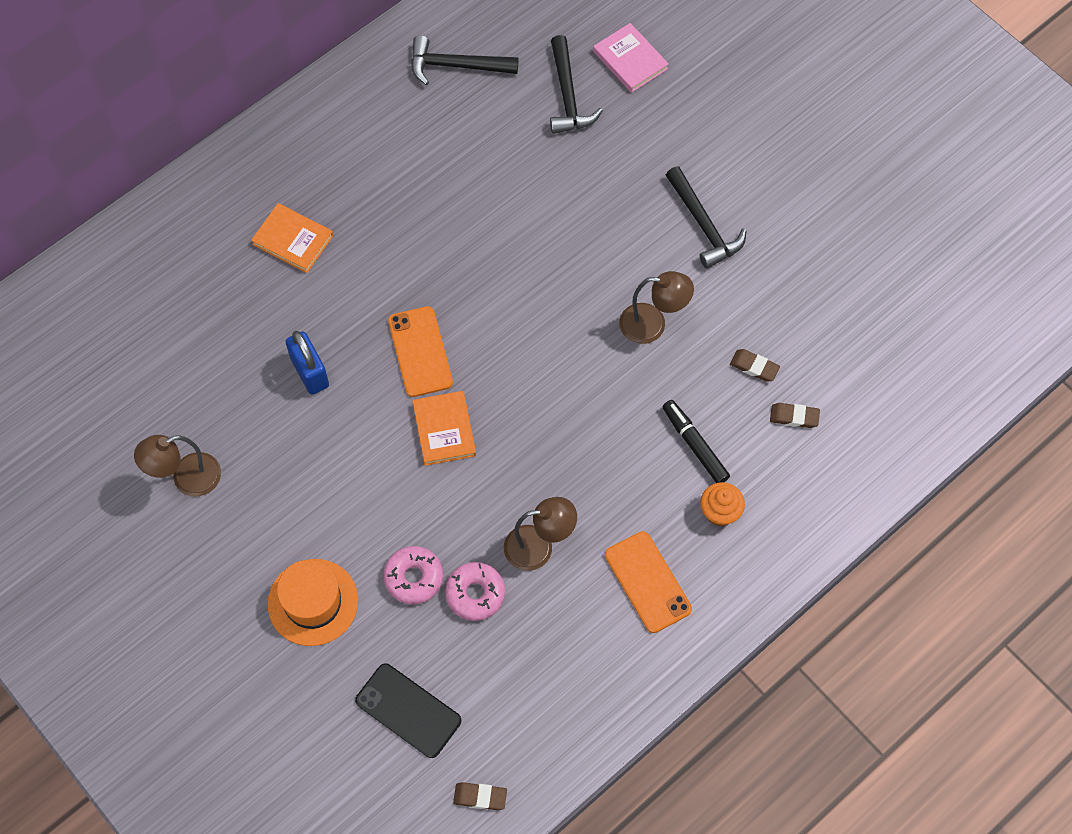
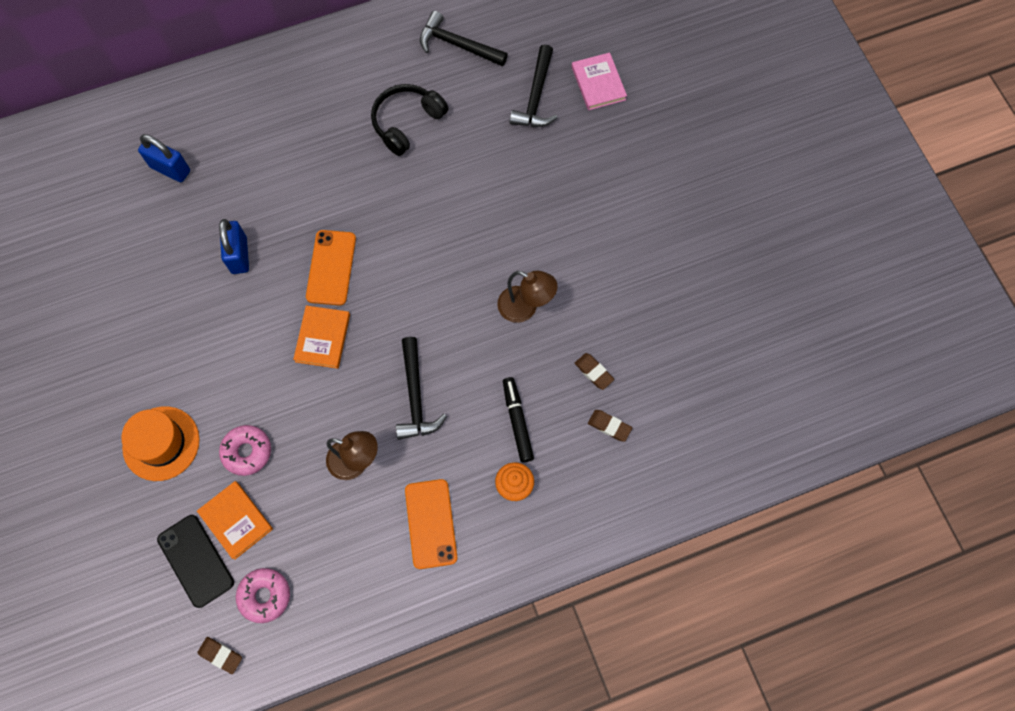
camera: 20 degrees right, 5 degrees up
(187, 304) = (170, 169): none -> blue padlock
(187, 479) = (109, 309): brown lamp -> none
(293, 240) = (272, 144): orange book -> orange book (236, 520)
(436, 168) = (407, 122): none -> black headphones
(475, 594) = (289, 483): pink donut -> pink donut (265, 596)
(703, 225) = (601, 238): black hammer -> black hammer (415, 396)

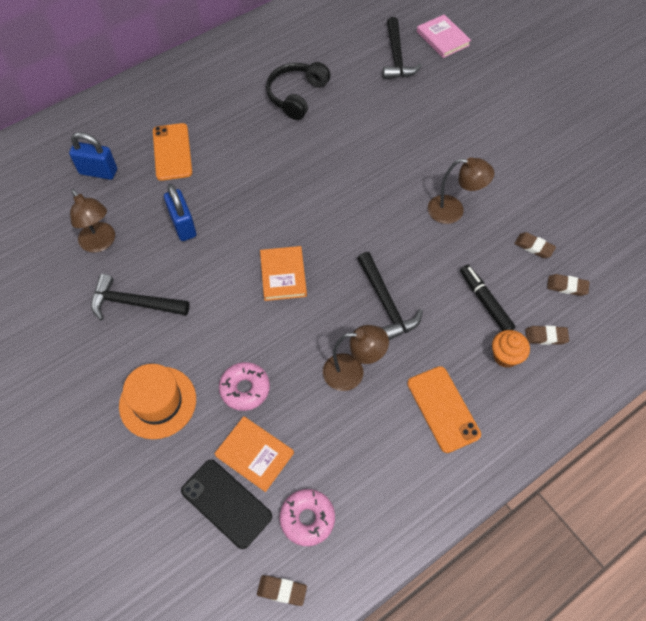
camera: 15 degrees left, 10 degrees down
(151, 255) = (100, 243): none -> brown lamp
(331, 267) = (270, 217): orange phone -> orange phone (172, 152)
(458, 45) = (318, 34): black hammer -> black hammer (134, 303)
(564, 475) = (546, 336): none -> brown eraser

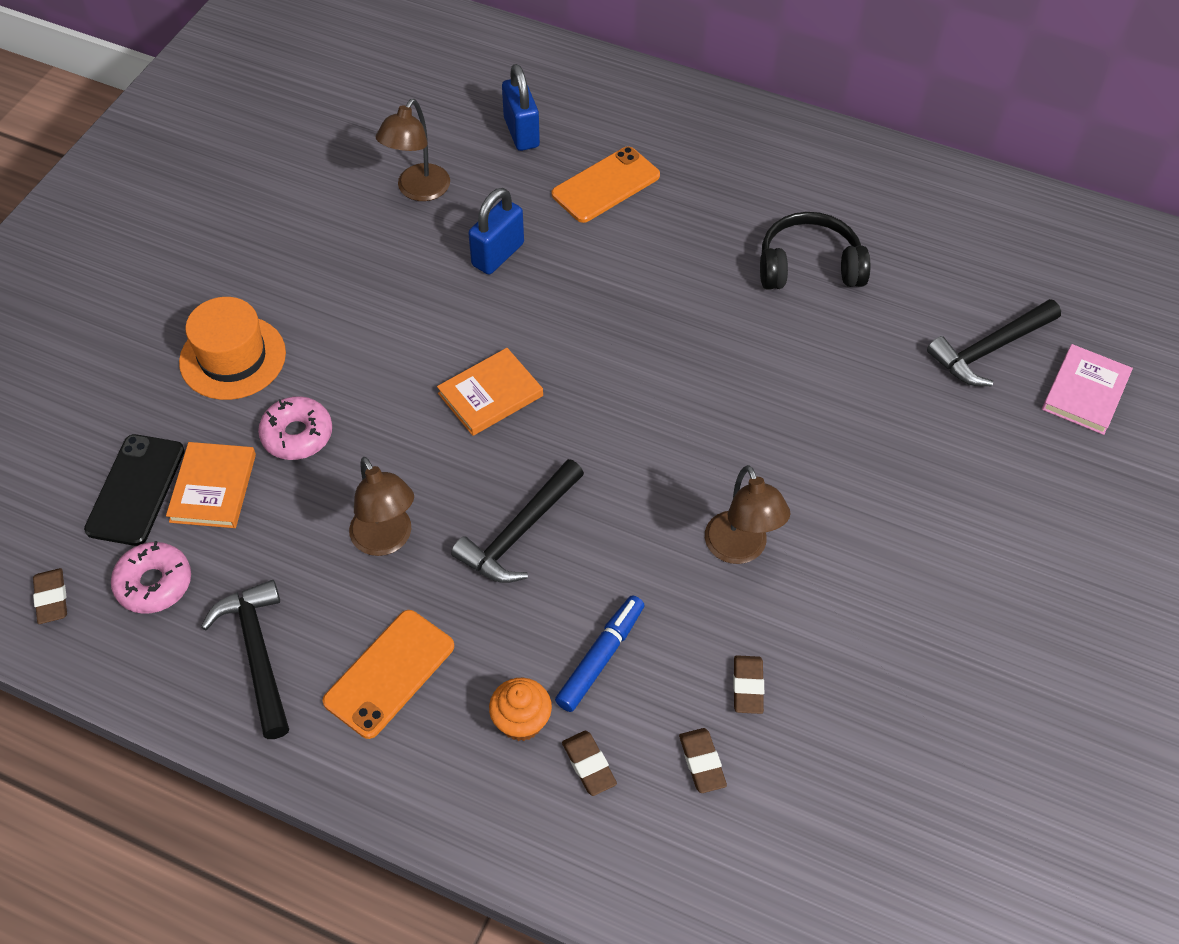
camera: 60 degrees right, 5 degrees down
(134, 303) = (353, 266): black hammer -> black hammer (258, 654)
(485, 302) = (601, 657): black marker -> blue marker

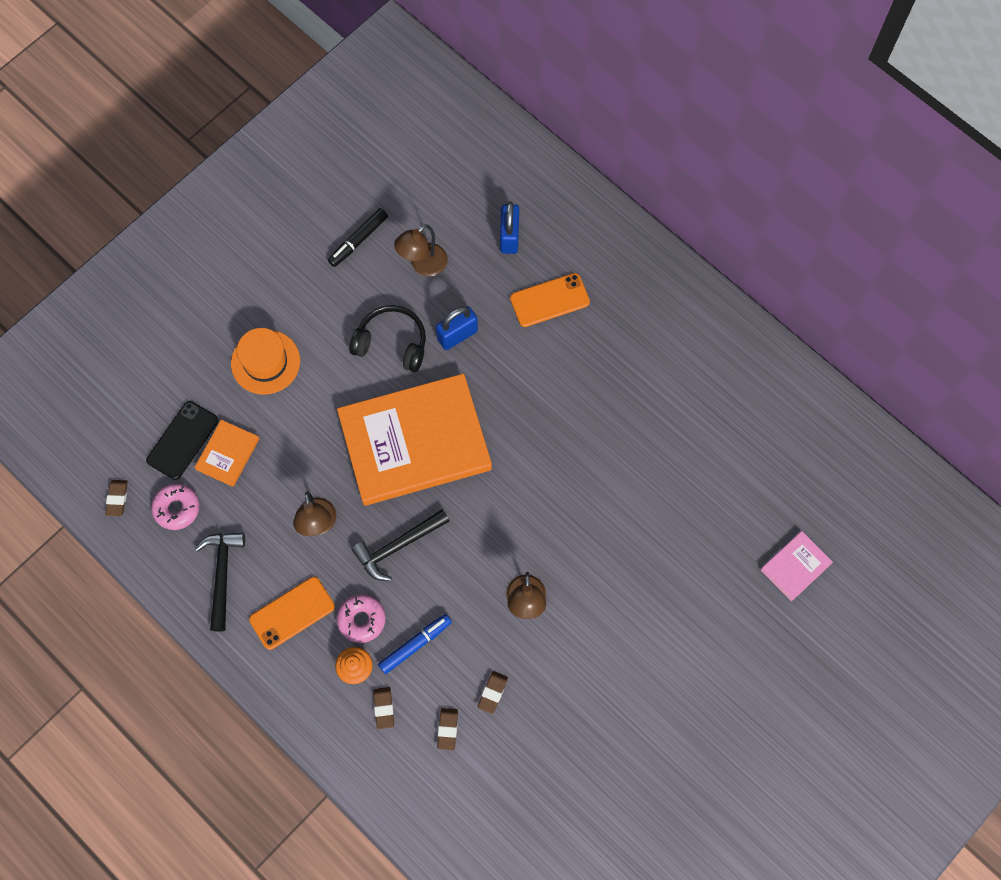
camera: 20 degrees right, 15 degrees up
(297, 435) = (288, 433): pink donut -> pink donut (361, 620)
(317, 186) = (358, 240): none -> black marker
(490, 395) = (415, 442): orange book -> orange book, size x2.37
(809, 266) = (658, 410): black headphones -> black headphones (392, 343)
(990, 349) = (749, 514): black hammer -> none

